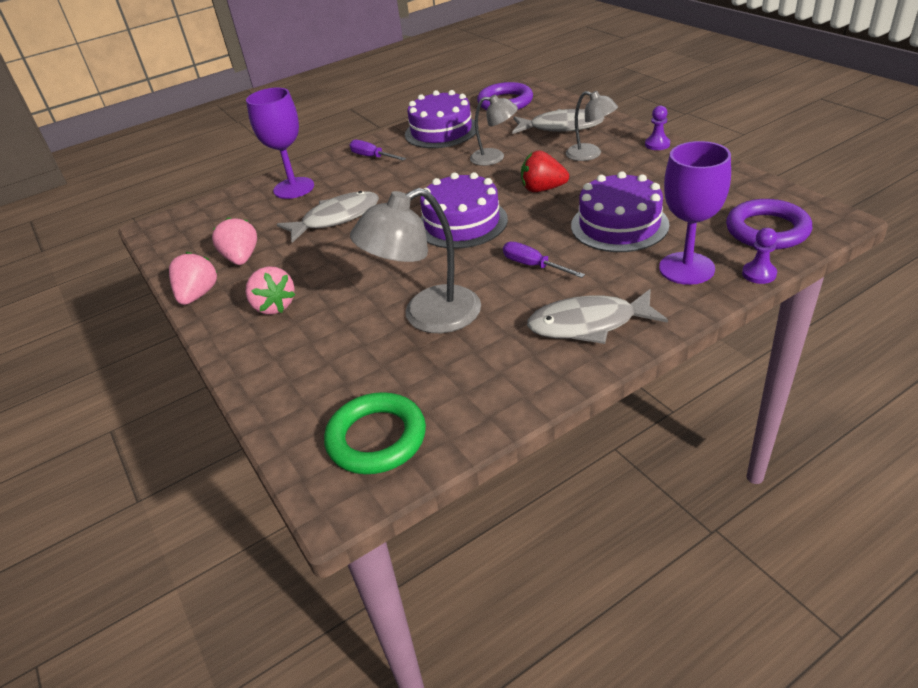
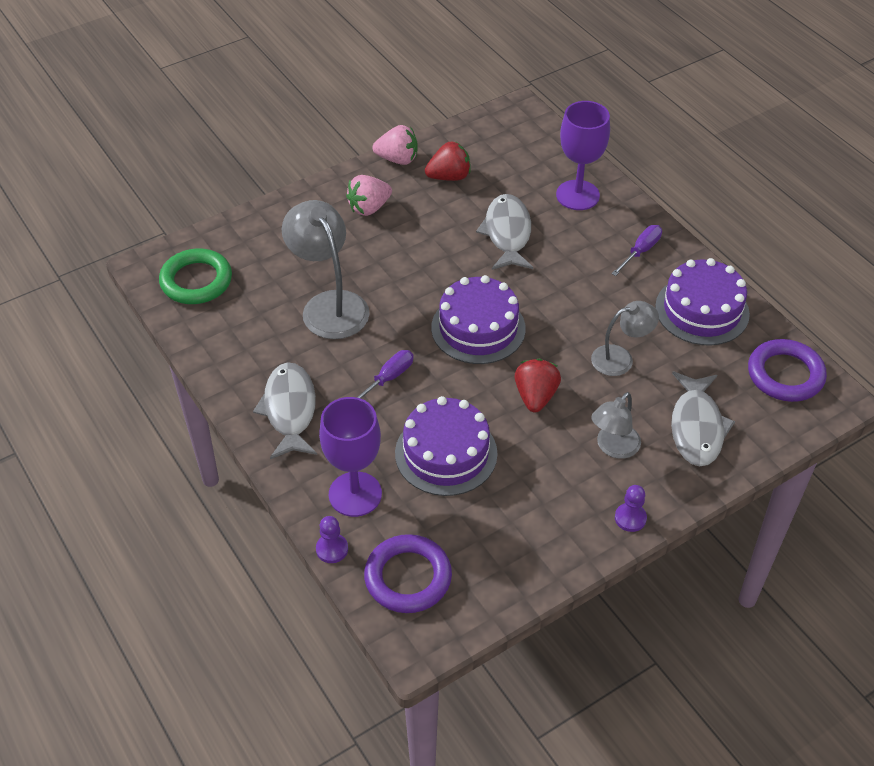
camera: 85 degrees right, 10 degrees up
(241, 258) = (449, 177): pink strawberry -> red strawberry
(336, 218) = (507, 233): grey fish -> grey fish turned 150 degrees counterclockwise
(494, 157) = (620, 358): grey lamp -> grey lamp turned 120 degrees counterclockwise

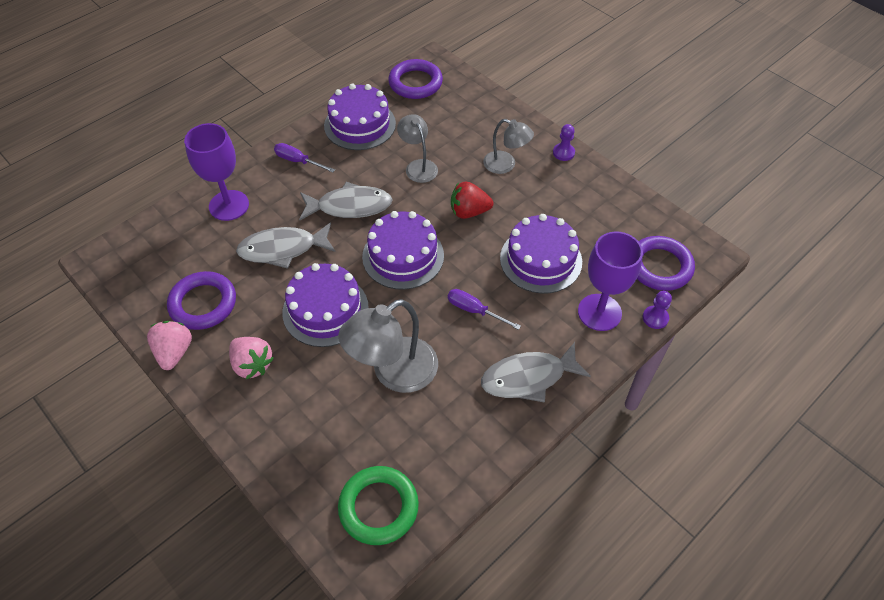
camera: 100 degrees left, 5 degrees up
(419, 261) = (325, 310): none -> purple cake
(449, 177) = (203, 303): red strawberry -> purple ring
(697, 427) = (474, 124): grey fish -> grey fish (350, 206)

